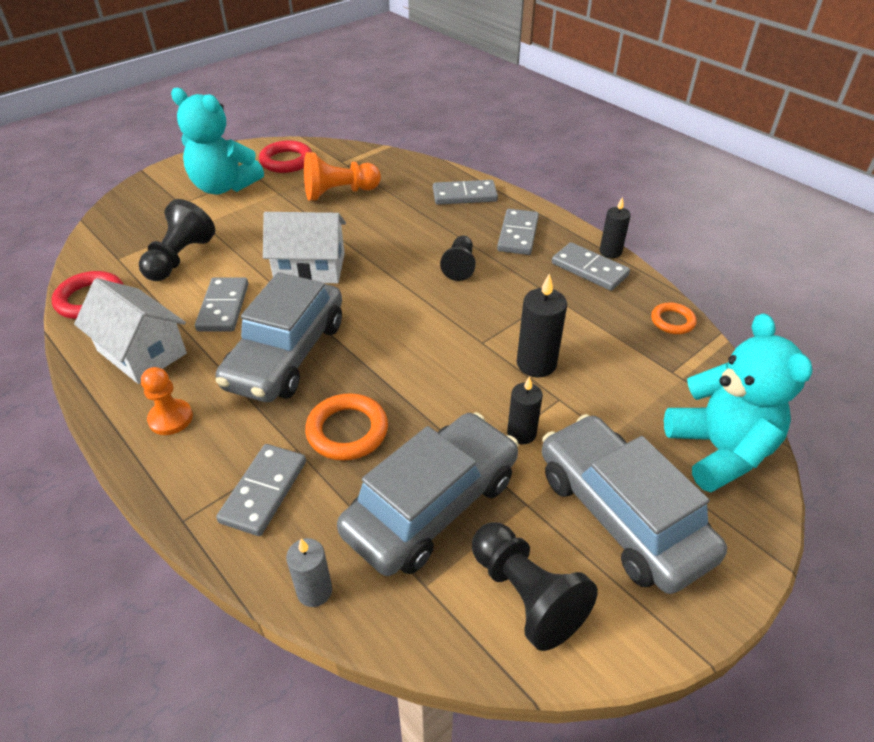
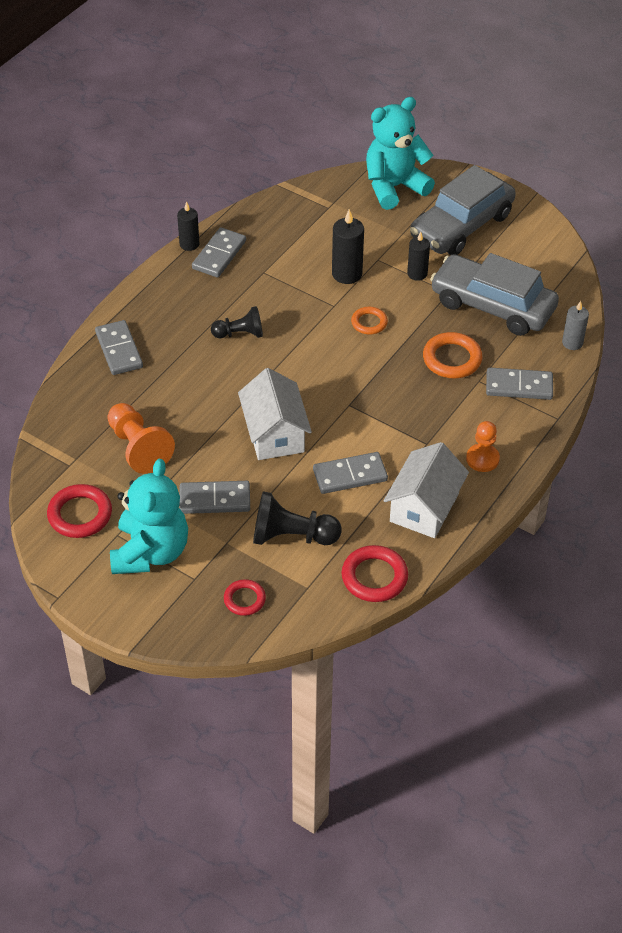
camera: 105 degrees left, 5 degrees up
(137, 224) = (244, 599): none -> red ring
(286, 354) = (391, 415): grey car -> none
(517, 234) = (179, 303): grey domino -> grey domino (215, 500)
(526, 595) = (532, 259): black pawn -> none
(672, 321) = (272, 207): orange ring -> orange ring (369, 323)

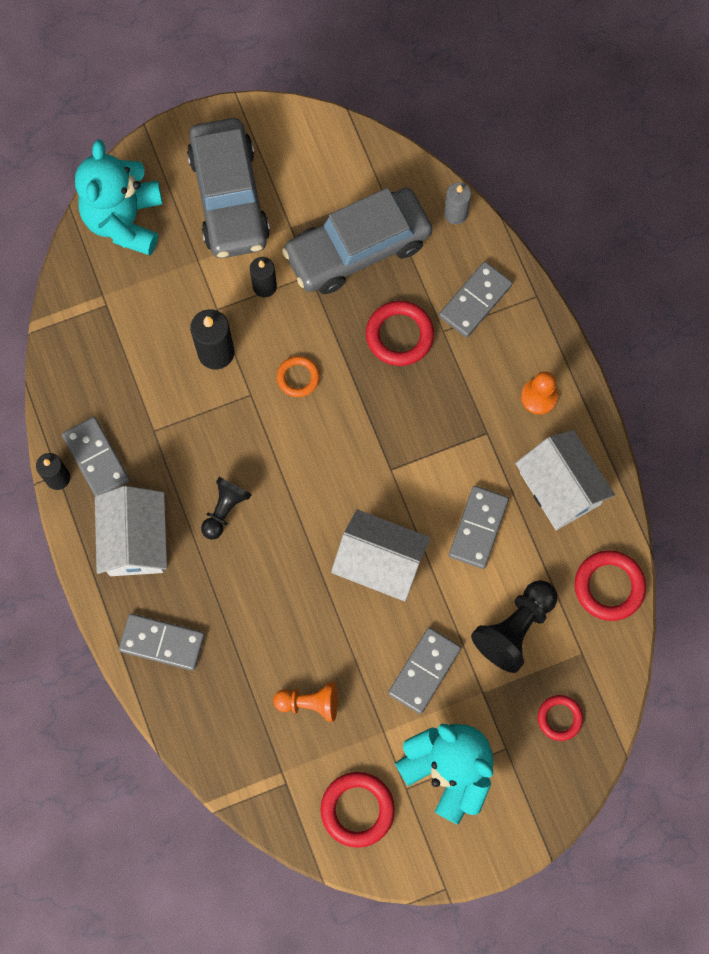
camera: 55 degrees left, 25 degrees up
(138, 448) = (310, 703): orange pawn -> orange pawn, size x0.66
(179, 301) = (135, 540): none -> white house
(452, 359) = (399, 335): orange ring -> red ring

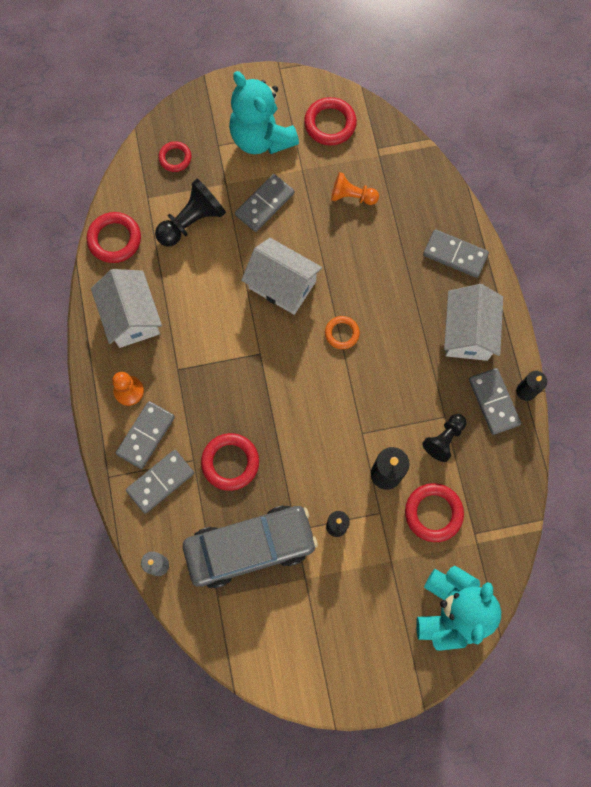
camera: 170 degrees left, 0 degrees up
(155, 319) = (433, 513): none -> red ring
(225, 510) = (395, 344): black pawn -> black pawn (444, 439)
(229, 197) = (355, 617): grey car -> none
(298, 377) = (321, 440): orange ring -> orange ring (342, 333)
(478, 528) = (201, 297): grey domino -> grey domino (145, 435)

